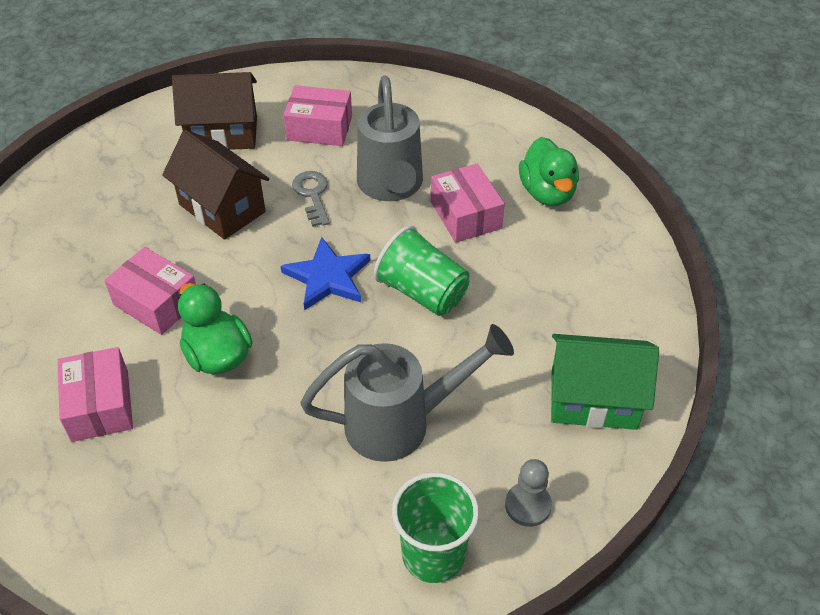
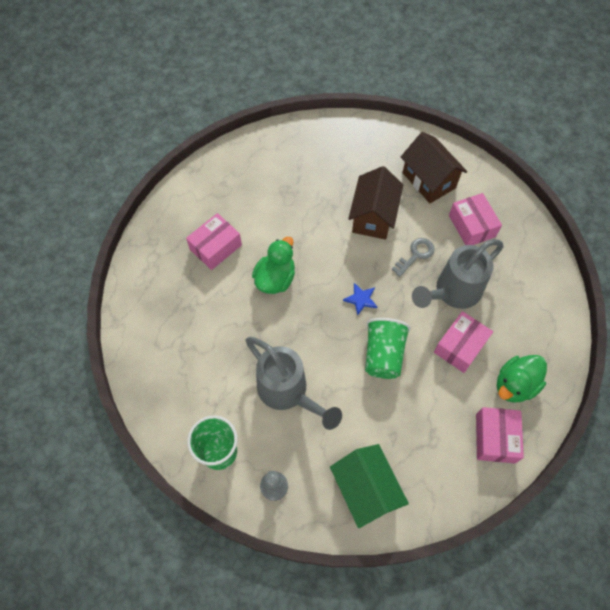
camera: 60 degrees right, 15 degrees up
(156, 302) = (290, 229): pink box -> pink box (495, 438)
(327, 277) = (361, 299): blue star -> blue star, size x0.60

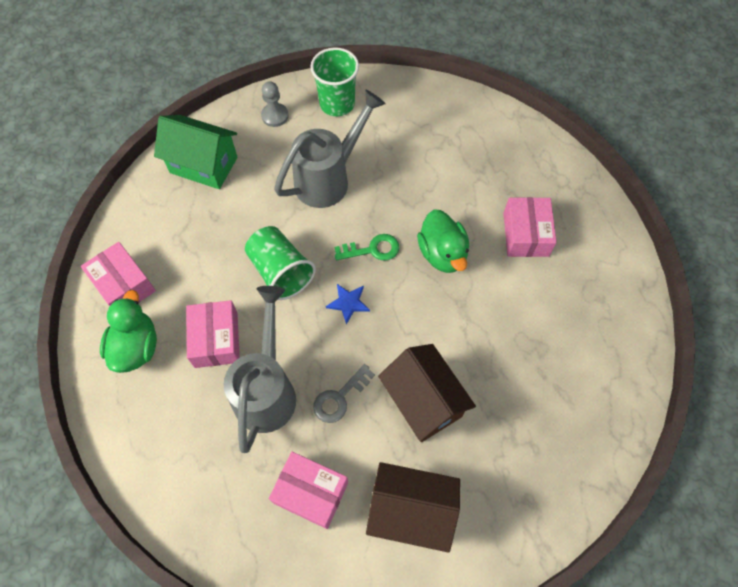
camera: 135 degrees right, 0 degrees up
(288, 393) = (329, 178): grey watering can -> grey watering can turned 135 degrees clockwise
(313, 318) = (372, 249): none -> green key
(415, 255) = (339, 397): grey key -> grey key turned 45 degrees clockwise

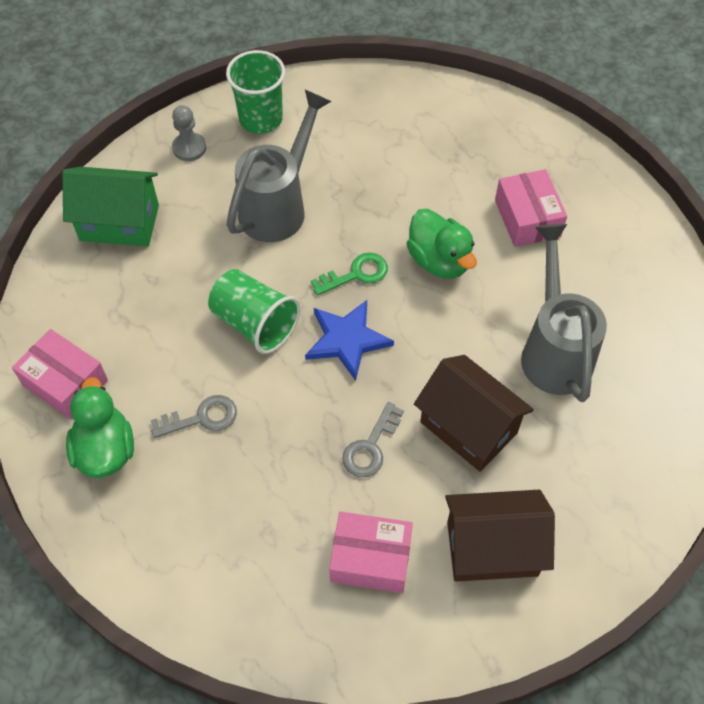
camera: 15 degrees left, 5 degrees down
(216, 339) = (201, 418): pink box -> grey key
(267, 389) = (282, 458): grey watering can -> grey watering can (554, 349)
(348, 303) = (347, 340): blue star -> blue star, size x1.67

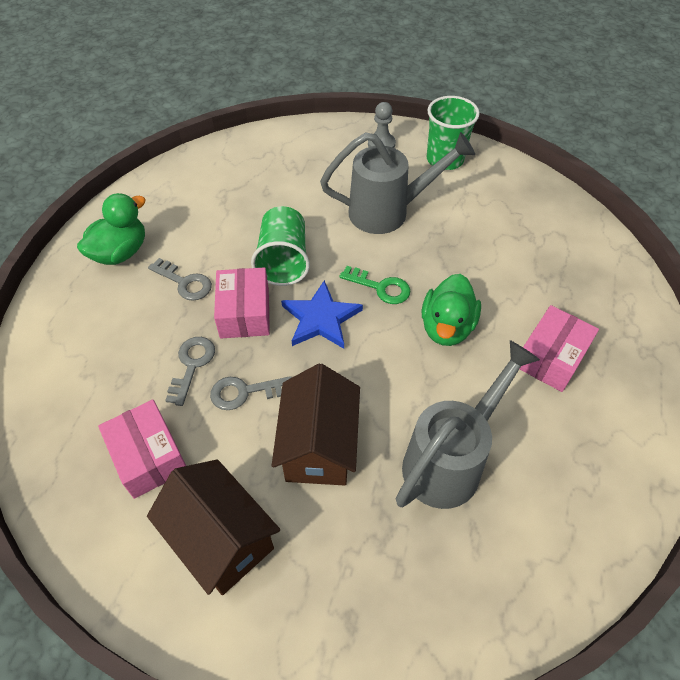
camera: 50 degrees right, 5 degrees down
(65, 383) = (153, 204): pink box -> pink box (244, 313)
(119, 223) = (291, 152): green house -> none
(304, 469) = (192, 365): none -> grey key

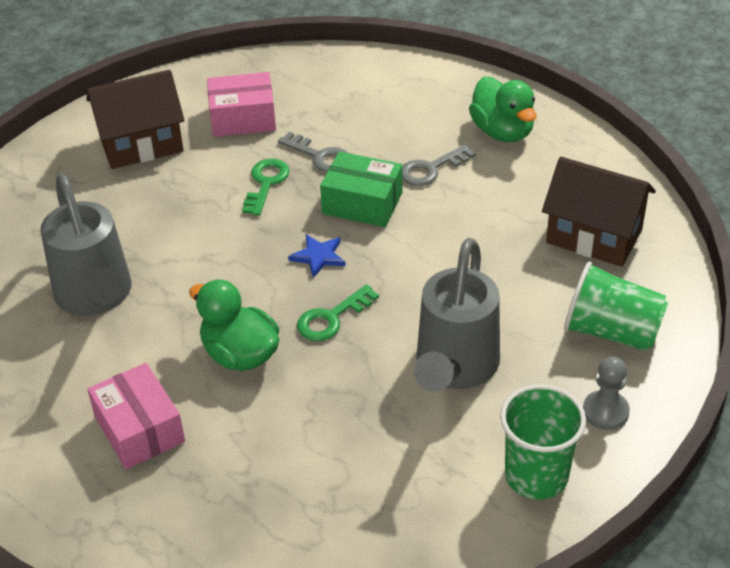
camera: 115 degrees right, 10 degrees down
(244, 313) = (362, 203): pink box -> green box
(244, 392) = (266, 183): grey key -> green key
(283, 261) = (420, 249): green cup -> green cup (611, 331)
(318, 446) = (176, 216): brown house -> brown house (594, 236)
(321, 318) = (318, 257): blue star -> blue star, size x0.60

